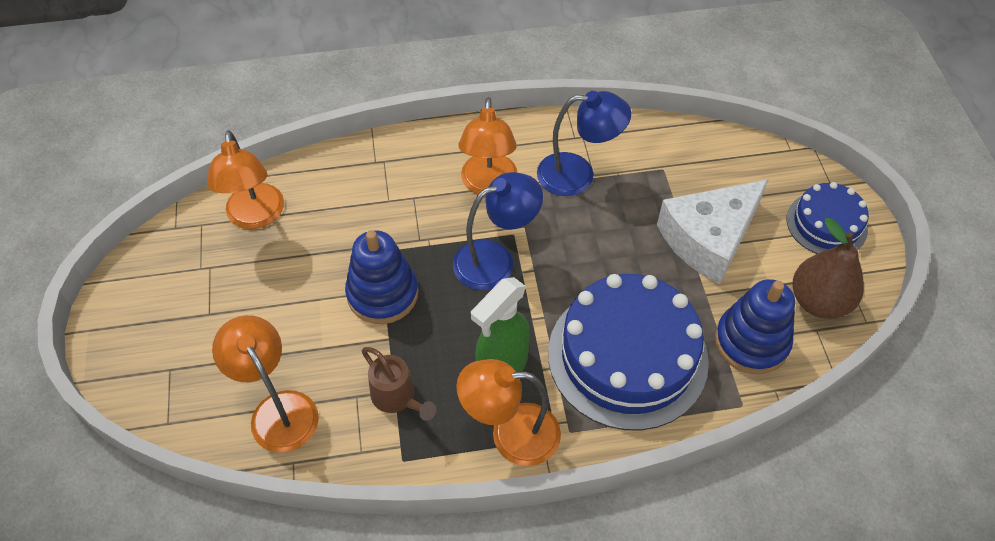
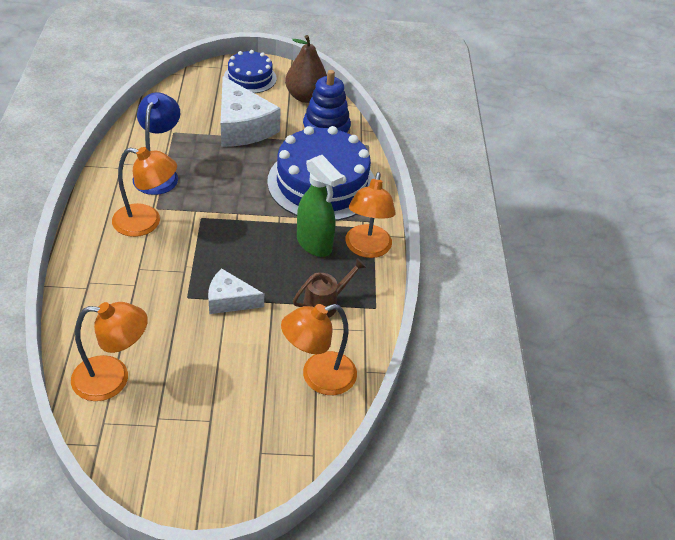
camera: 85 degrees left, 10 degrees down
(382, 294) = (229, 300): blue stacking toy -> white cheese
(495, 260) = (221, 231): blue lamp -> none

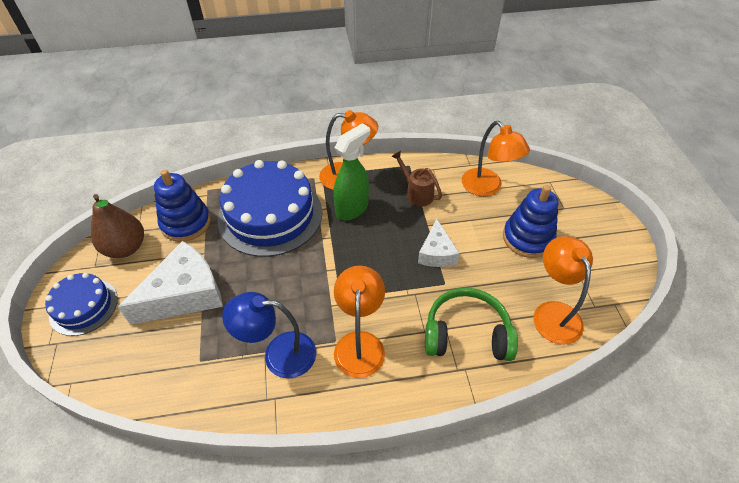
camera: 95 degrees left, 5 degrees up
(121, 298) = (466, 334): none -> green headphones
(222, 392) = (527, 238): none -> blue stacking toy

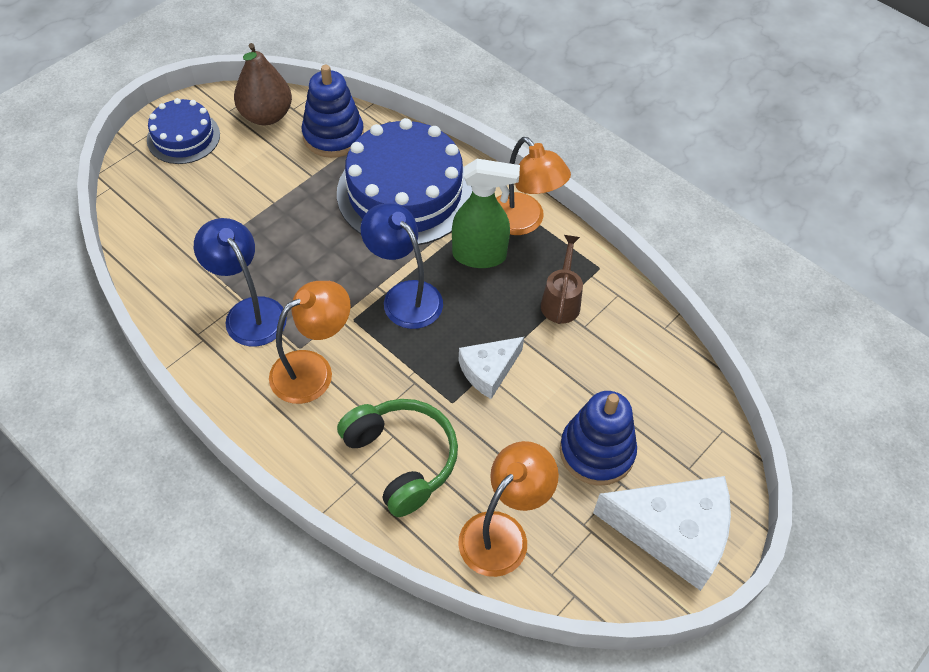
camera: 50 degrees right, 5 degrees up
(184, 294) = (254, 196): white cheese -> white cheese (673, 533)
(347, 261) = (404, 296): none -> blue lamp
(487, 188) = (641, 367): orange lamp -> none

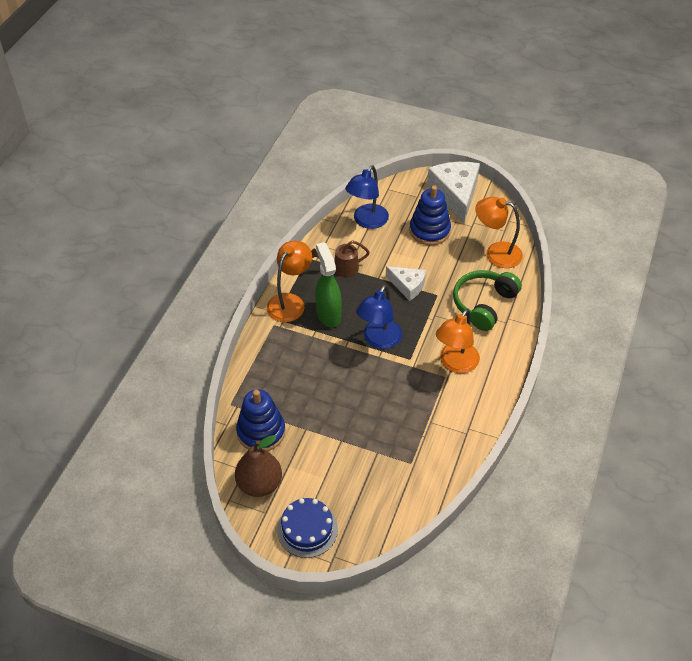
camera: 110 degrees left, 5 degrees down
(249, 312) = (435, 413): blue lamp -> blue lamp (367, 221)
(313, 370) = (455, 364): orange lamp -> orange lamp turned 90 degrees counterclockwise
(405, 193) = (295, 370): blue cake -> none

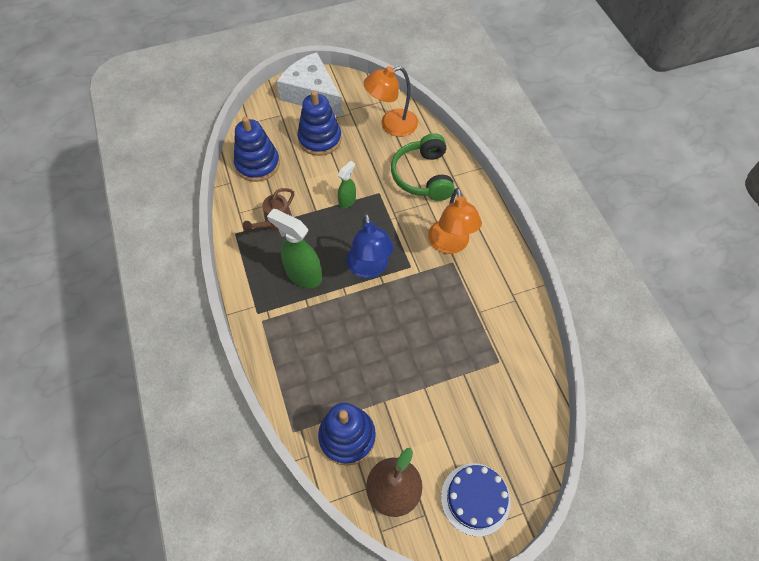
camera: 40 degrees left, 10 degrees up
(290, 302) = (257, 287): orange lamp -> none
(367, 221) = (257, 164): blue lamp -> blue stacking toy
(407, 286) = (347, 201): white cheese -> green spray bottle

